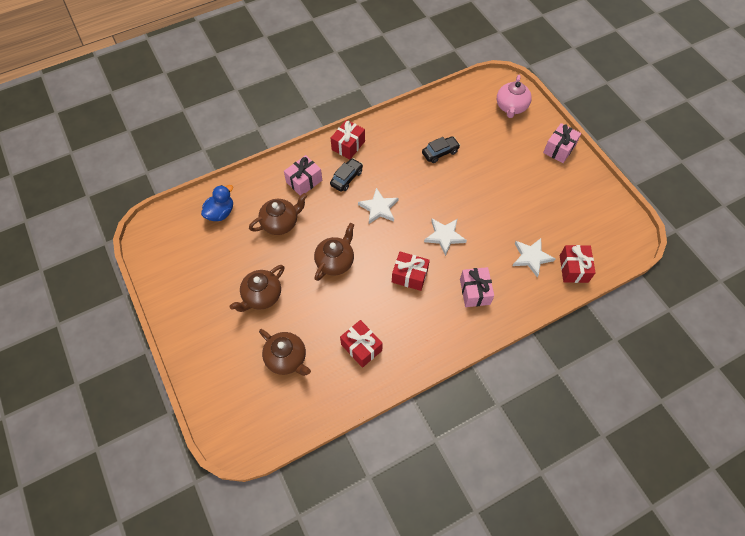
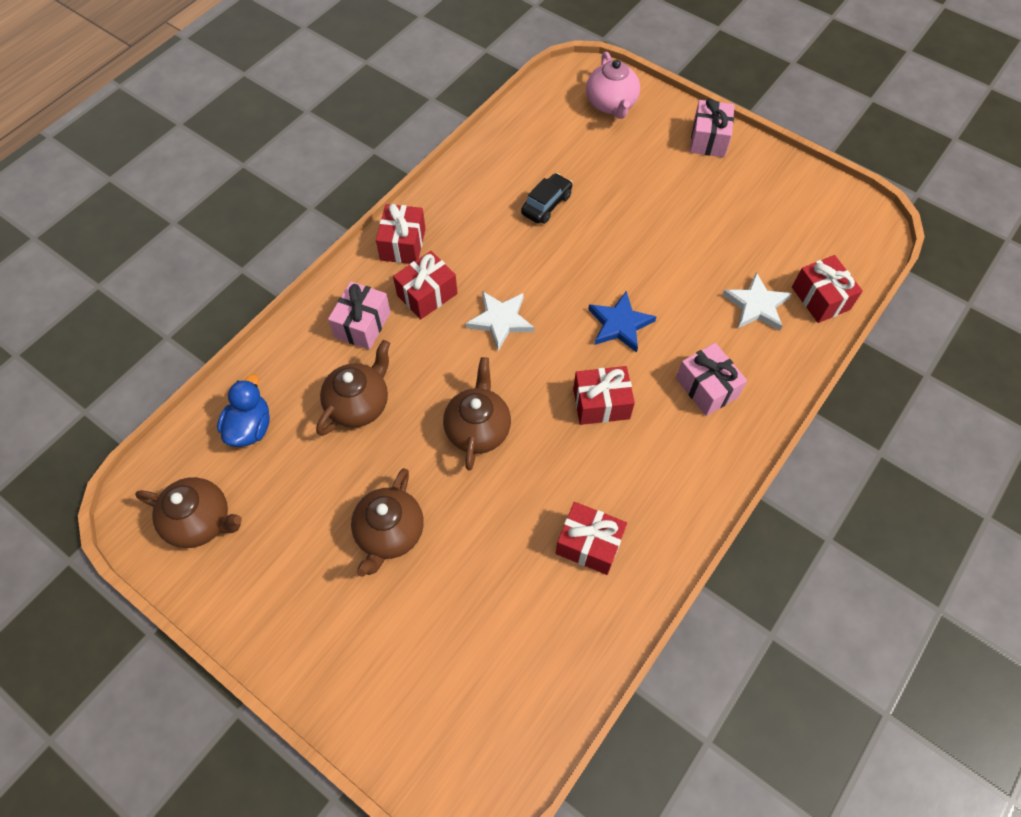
camera: 25 degrees left, 0 degrees up
(287, 358) = (483, 615): brown teapot -> brown teapot (201, 521)
(346, 178) = (427, 294): black car -> red gift
(444, 236) = (619, 324): white star -> blue star

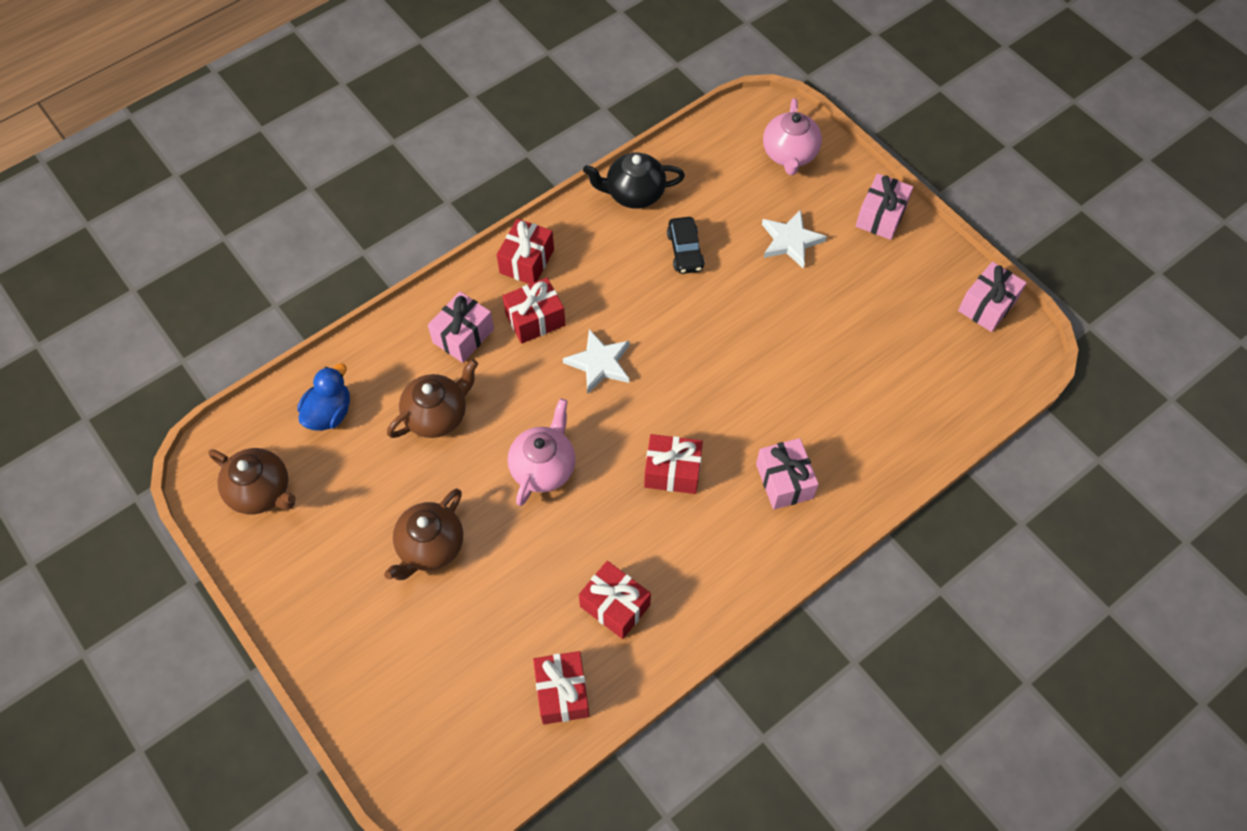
camera: 15 degrees right, 0 degrees up
(478, 429) = (543, 467): brown teapot -> pink teapot
(484, 165) = (634, 193): none -> black teapot
(546, 204) = (685, 251): black car -> black car turned 120 degrees clockwise
(619, 324) = (718, 395): blue star -> none
(756, 305) = (866, 408): white star -> white star (790, 241)
(820, 298) = (937, 416): red gift -> red gift (562, 692)
(827, 195) = (987, 306): none -> pink gift

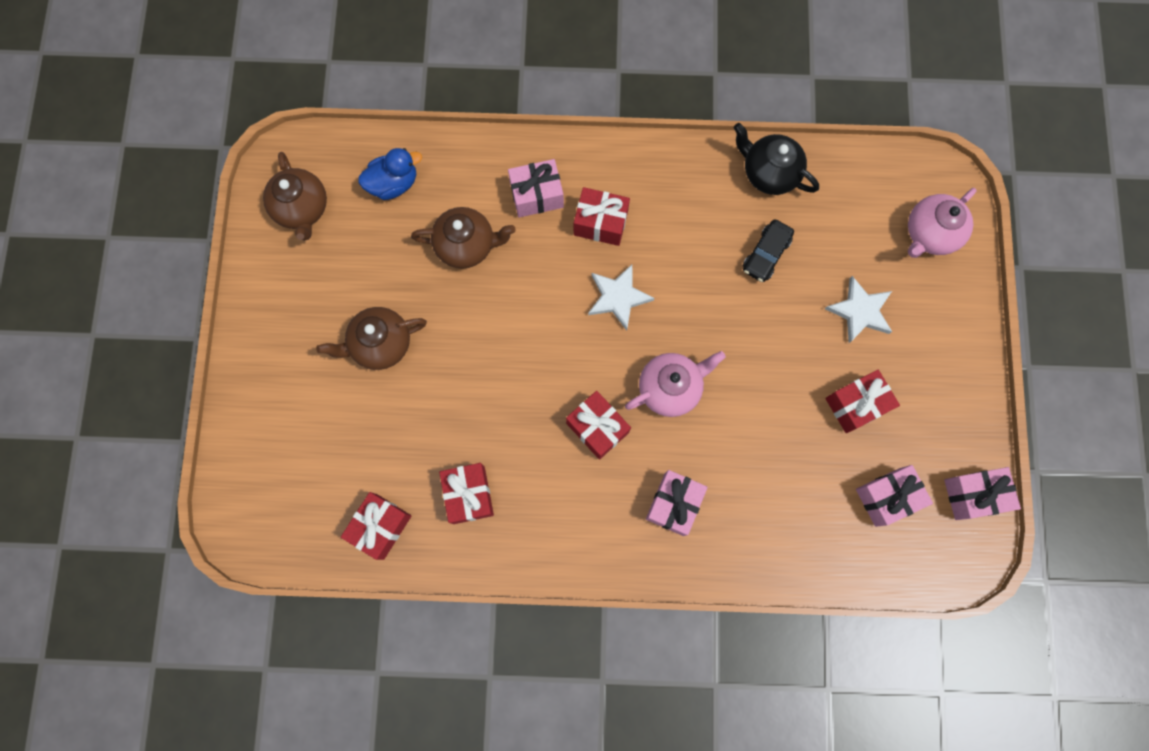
camera: 40 degrees right, 15 degrees up
(527, 261) = (635, 169): red gift -> red gift (856, 404)
(543, 467) = (507, 348): pink teapot -> pink teapot (670, 388)
(881, 216) = (957, 348): pink gift -> pink gift (887, 497)

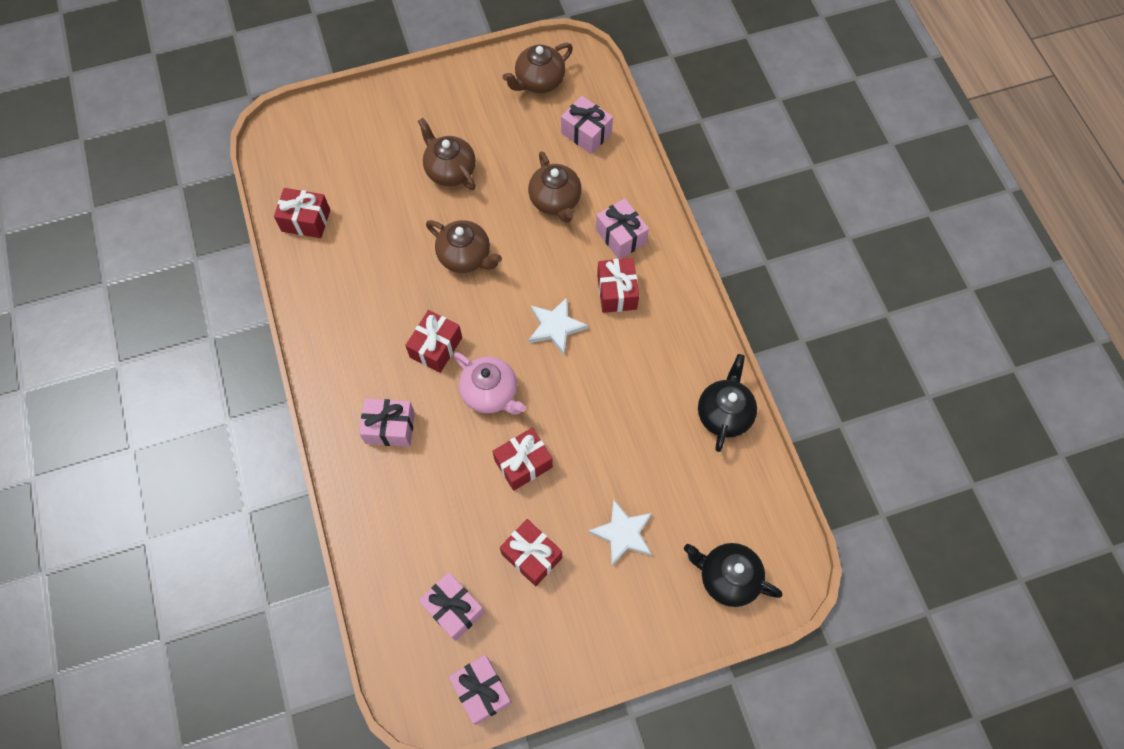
camera: 70 degrees right, 10 degrees down
(393, 183) = (586, 133): blue duck -> pink gift
(469, 495) = (349, 272): red gift -> red gift (523, 464)
(498, 362) = (465, 257): none -> brown teapot
(766, 254) = (644, 434): black car -> none
(930, 234) = (727, 577): pink teapot -> black teapot

